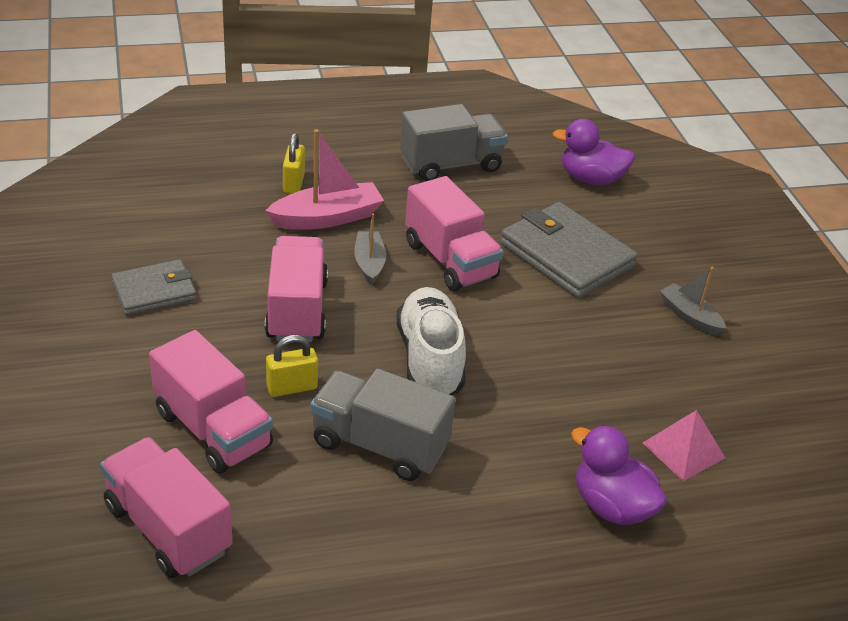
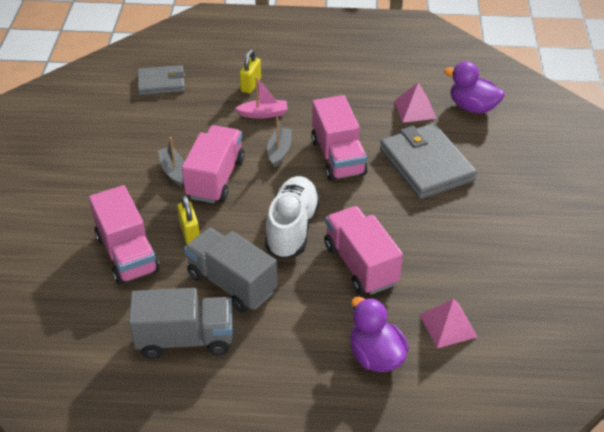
camera: 20 degrees right, 5 degrees up
(154, 291) = (127, 152): grey wallet -> grey wallet (161, 83)
(168, 529) = (73, 315): pink truck -> pink truck (360, 264)
(292, 387) = (190, 233): yellow padlock -> yellow padlock turned 75 degrees clockwise
(327, 218) = (263, 114): pink boat -> pink boat, size x0.61
(451, 165) = (370, 84): grey truck -> grey truck (185, 339)
(521, 189) = (415, 109): none -> pink pyramid
(690, 316) = (500, 225): grey boat -> grey boat (173, 171)

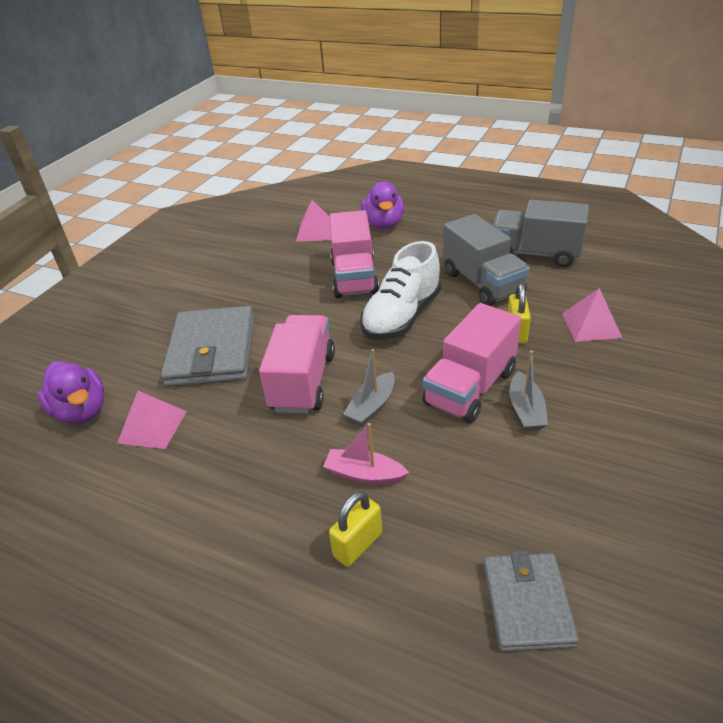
camera: 155 degrees left, 5 degrees down
(127, 254) = (591, 325): pink truck -> pink pyramid
(161, 83) = (527, 604): grey wallet -> grey wallet turned 75 degrees clockwise

